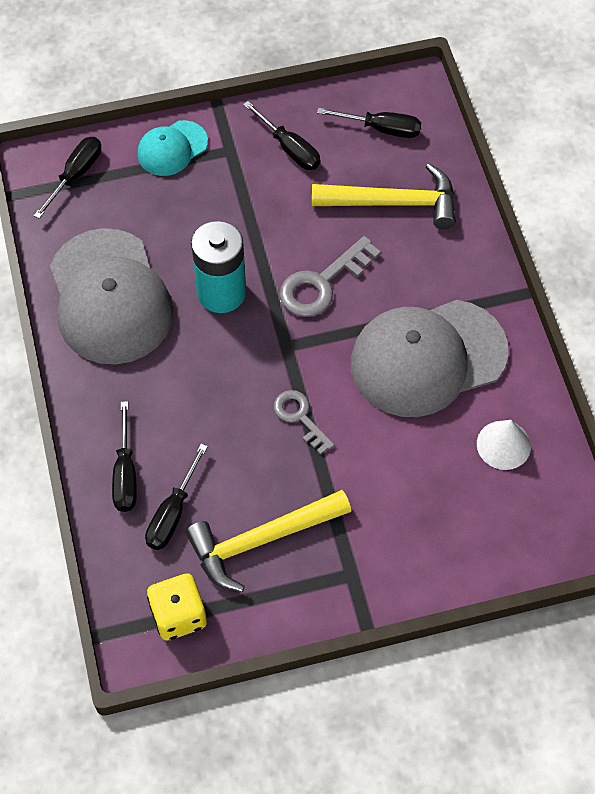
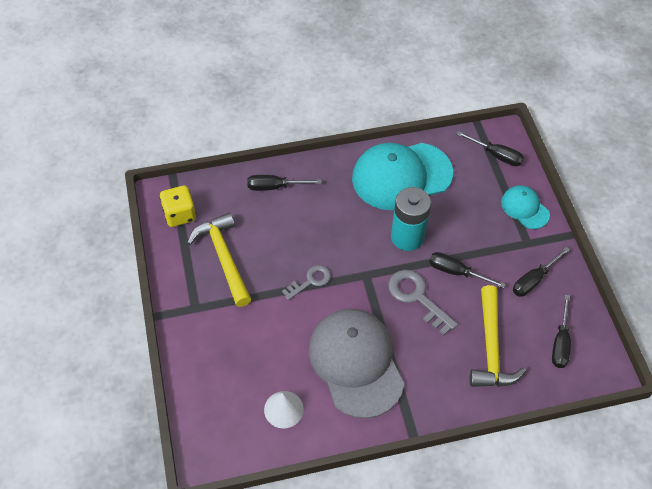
camera: 90 degrees right, 5 degrees down
(110, 297) = (401, 176): grey cap -> turquoise cap
(173, 513) = (246, 211): black screwdriver -> black screwdriver (456, 272)

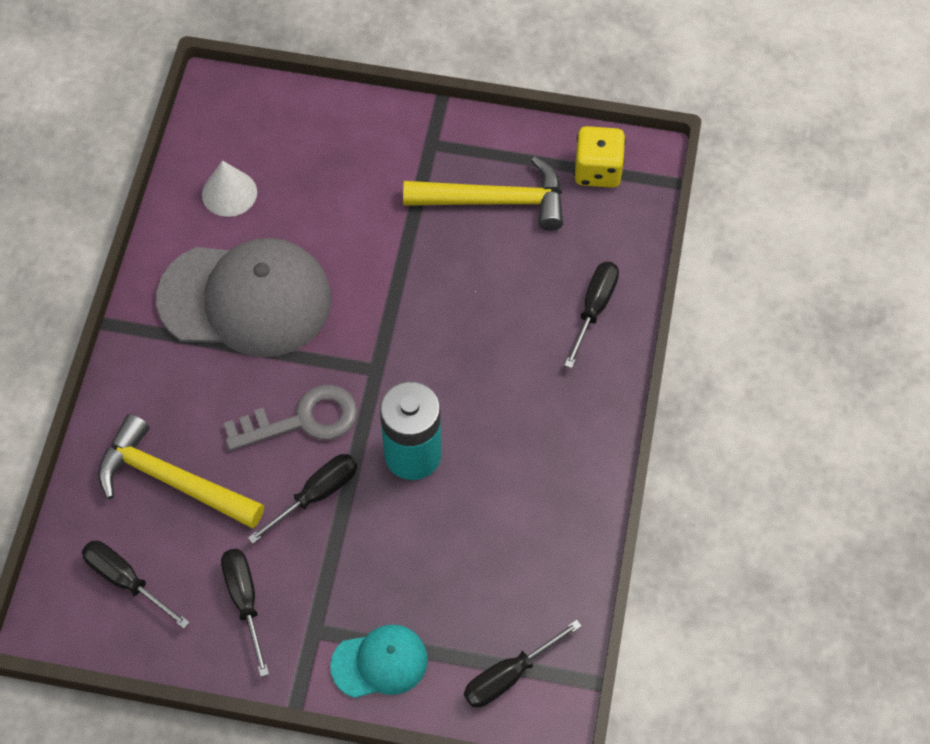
camera: 115 degrees right, 5 degrees up
(310, 281) = (402, 293): grey key -> none
(401, 176) = (533, 499): turquoise cap -> none

